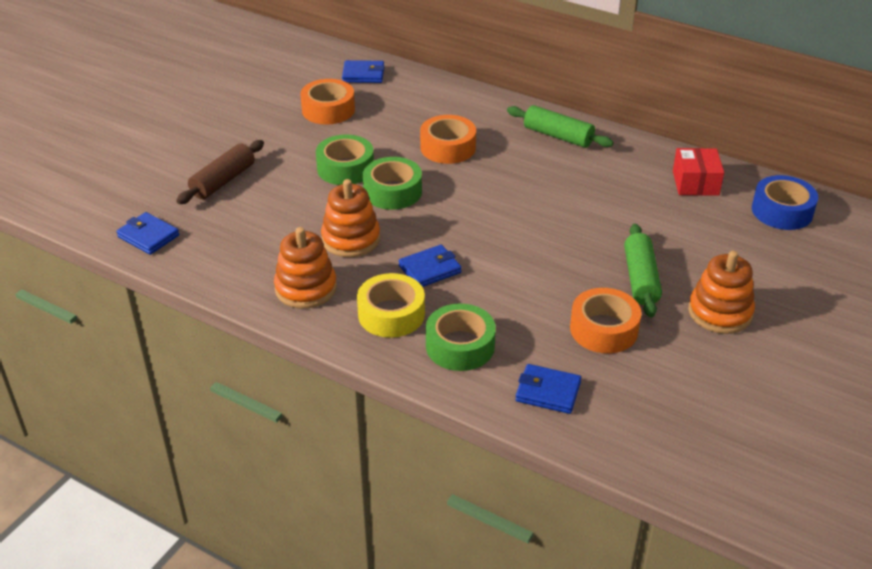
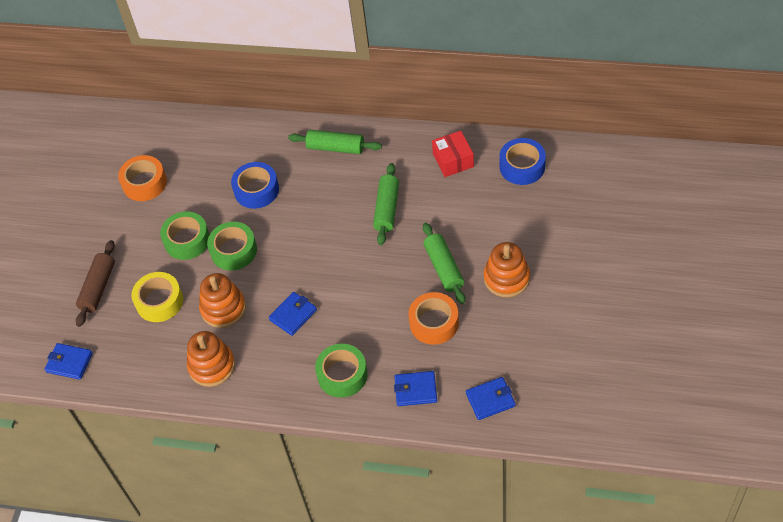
camera: 15 degrees left, 15 degrees up
(363, 74) = (154, 133): blue wallet -> blue wallet (490, 400)
(391, 314) = (283, 365): yellow tape -> yellow tape (159, 301)
(448, 147) = (256, 190): orange tape -> blue tape
(593, 204) = (386, 209): none -> green rolling pin

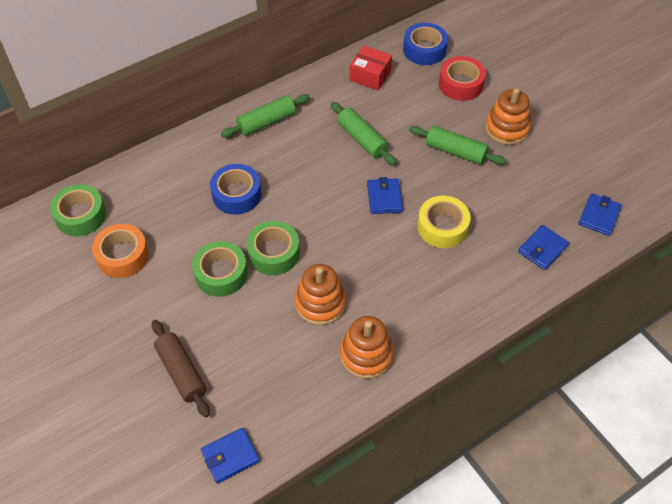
camera: 50 degrees left, 0 degrees up
(159, 301) = (255, 340): yellow tape -> yellow tape (442, 227)
(293, 315) = (384, 265): blue wallet -> blue wallet (384, 198)
(342, 375) = (477, 280): green tape -> green tape (80, 216)
(434, 323) = (496, 193): orange tape -> none
(515, 216) = (461, 84): none -> red tape

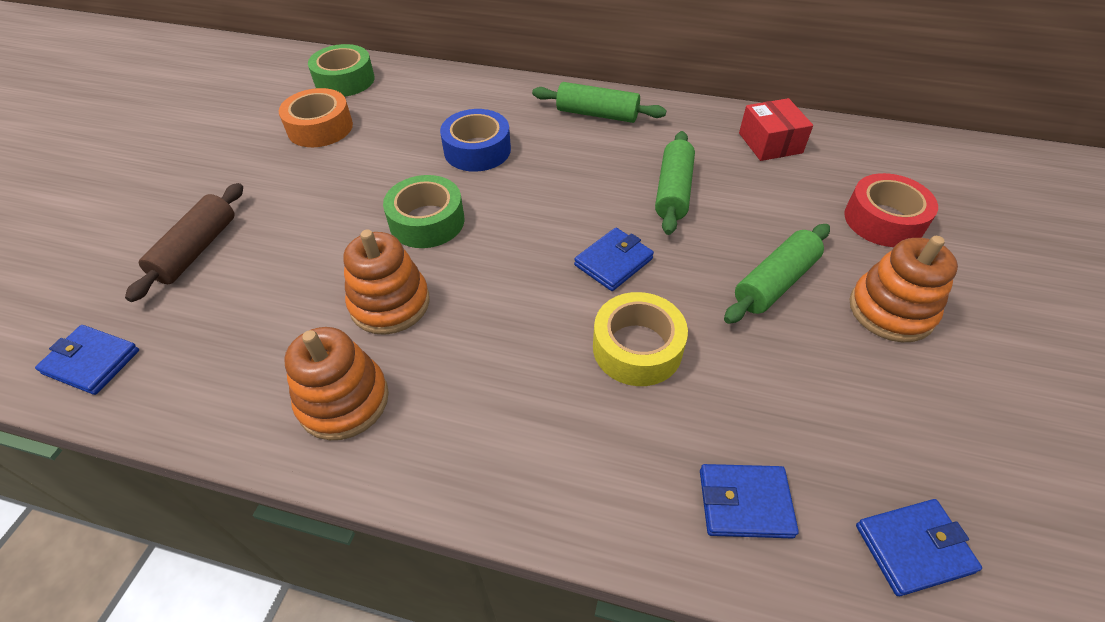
camera: 50 degrees right, 5 degrees down
(221, 274) = (358, 200): green tape -> none
(424, 50) = (877, 159): blue tape -> none
(455, 152) = (774, 282): green rolling pin -> green rolling pin turned 60 degrees clockwise

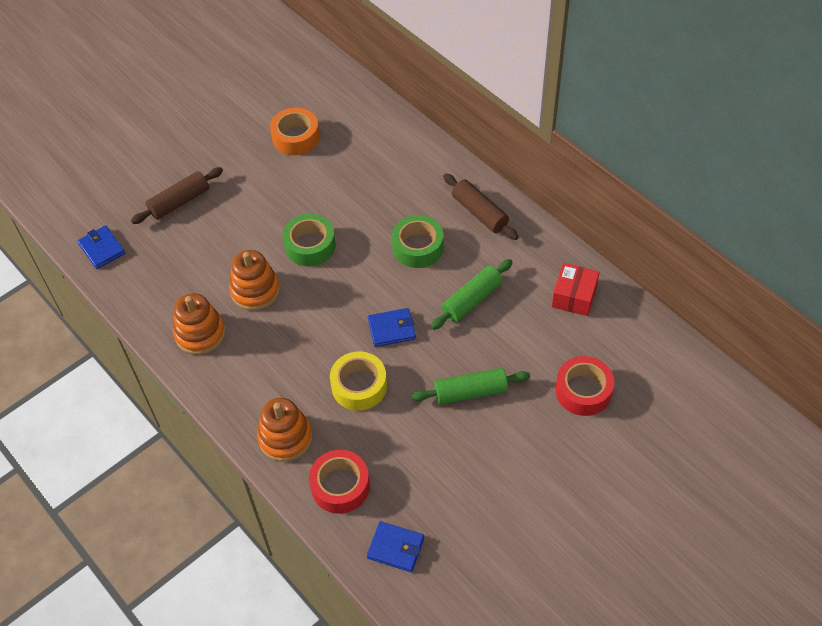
camera: 35 degrees right, 5 degrees up
(345, 80) = (337, 99): green tape -> green tape (418, 247)
(477, 150) = (378, 205): blue tape -> none
(597, 114) = (479, 213): green rolling pin -> brown rolling pin
(744, 503) = (340, 486): blue wallet -> red tape
(891, 310) = (518, 444): orange stacking toy -> orange stacking toy (285, 437)

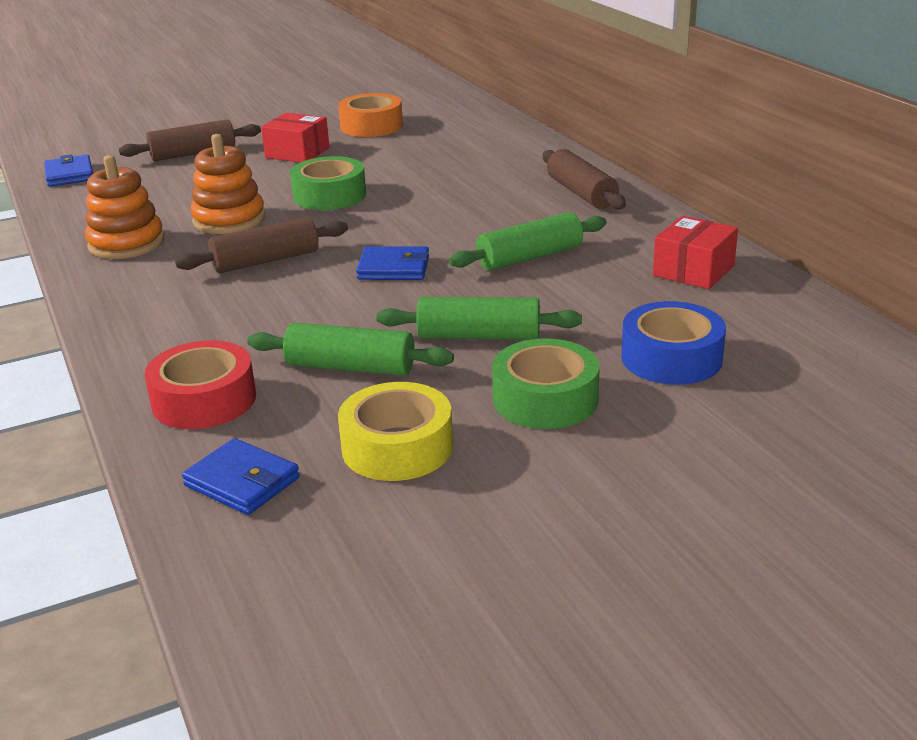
camera: 15 degrees right, 25 degrees down
(258, 188) = (297, 153): none -> red box
(285, 437) = (161, 342): orange stacking toy -> none
(305, 336) = (266, 261): none -> brown rolling pin
(359, 386) = (309, 310): yellow tape -> yellow tape (397, 447)
(409, 437) = (351, 367): none -> green rolling pin
(418, 247) = (476, 210): green tape -> green tape (545, 399)
(583, 391) = (671, 358): red tape -> blue tape

